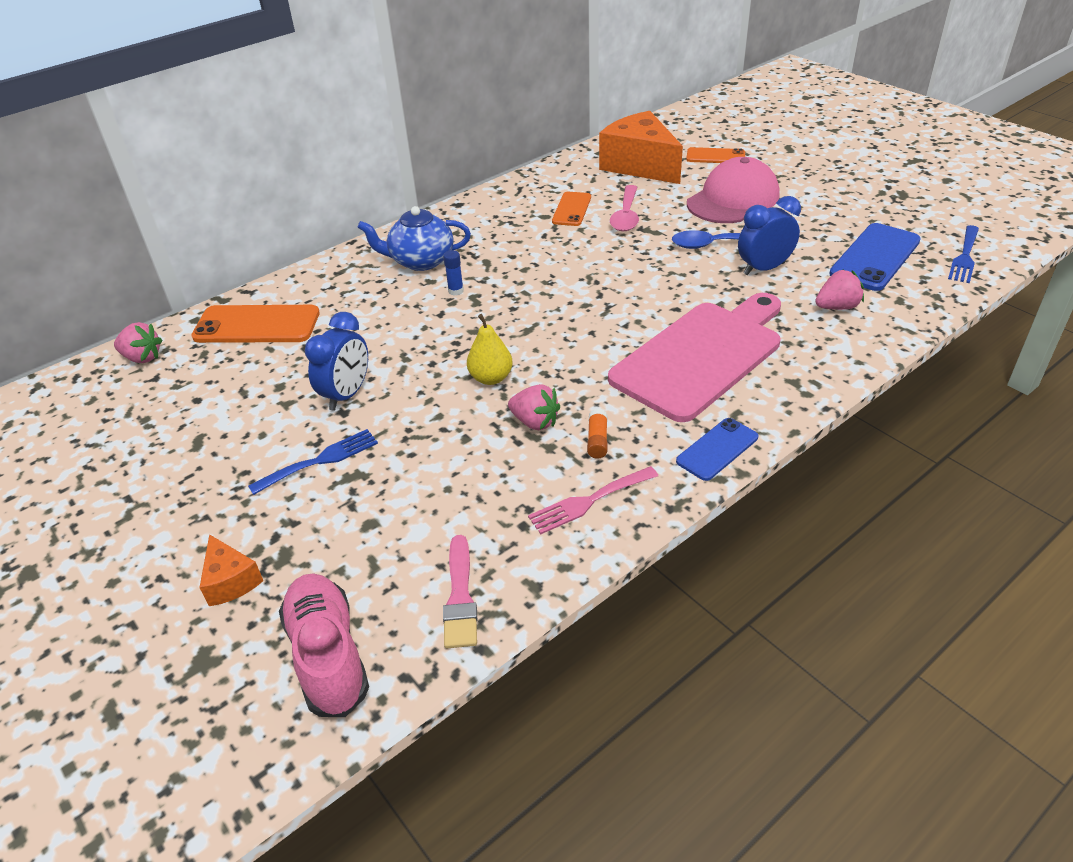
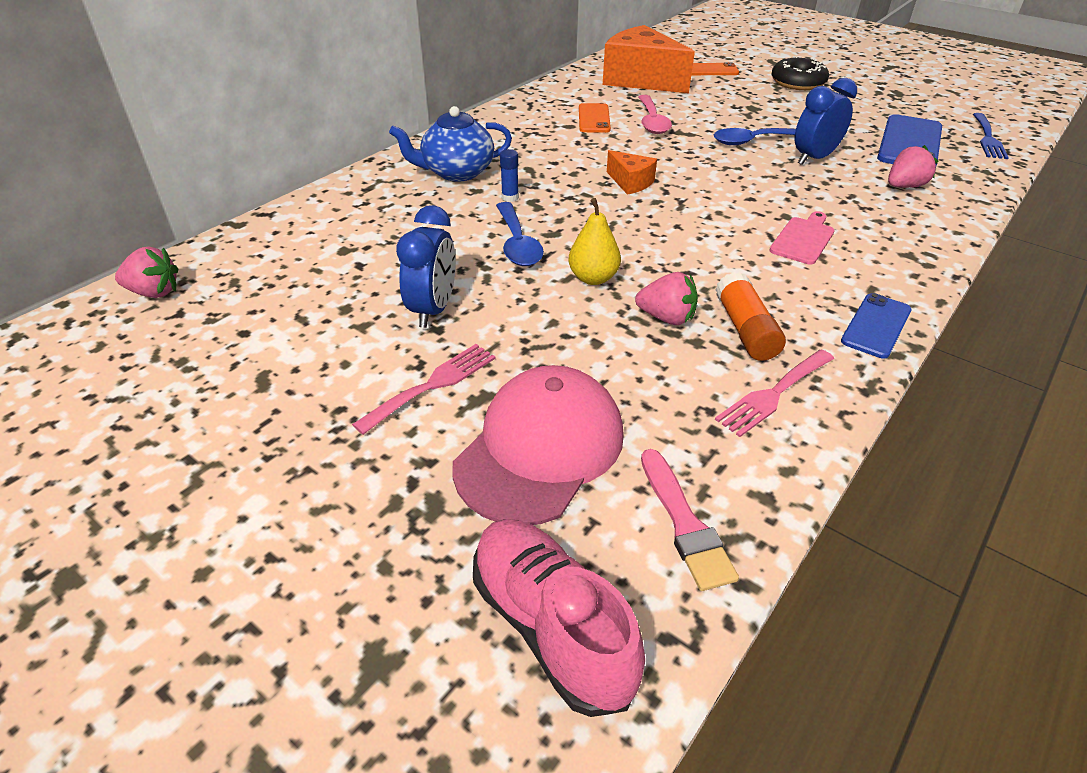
camera: 15 degrees left, 0 degrees up
(231, 581) = (375, 547): orange cheese -> orange cheese (630, 182)
(257, 325) = (290, 247): orange phone -> none
(320, 460) = (433, 385): blue fork -> pink fork
(442, 338) = (517, 244): none -> blue spoon
(597, 440) = (745, 330): orange glue stick -> orange glue stick, size x1.65
(701, 356) = (803, 239): pink cutting board -> pink cutting board, size x0.42
(733, 199) = (747, 103): pink cap -> pink cap (540, 449)
(800, 176) = (797, 83): none -> black donut

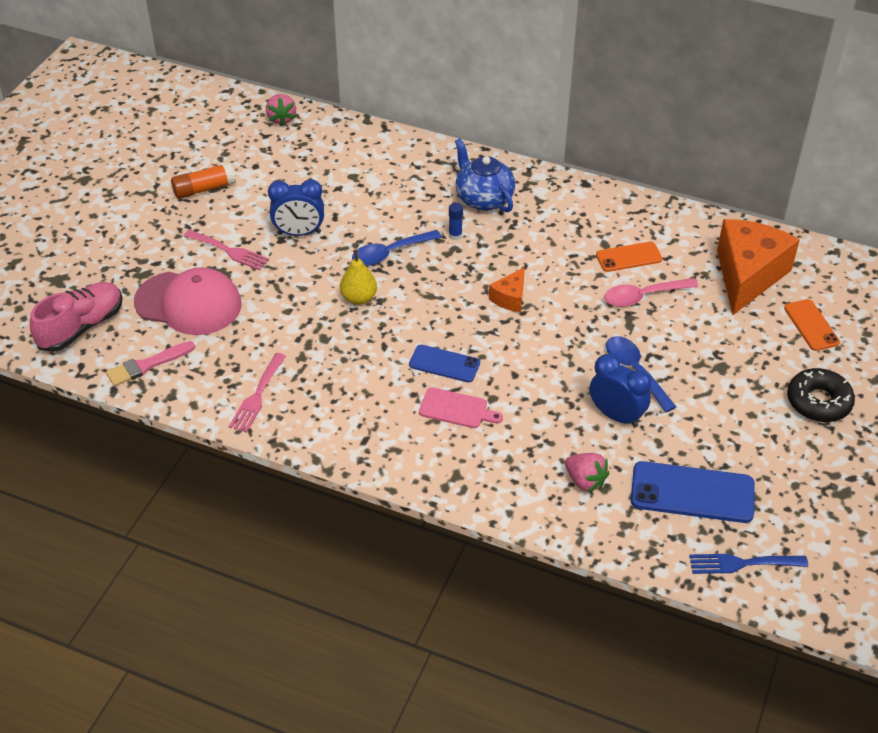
camera: 75 degrees right, 5 degrees up
(666, 318) = (323, 340): pink strawberry -> none
(745, 330) = (321, 380): orange glue stick -> orange glue stick (204, 189)
(773, 394) = (257, 396): pink fork -> pink fork turned 105 degrees counterclockwise
(876, 326) = (347, 449): blue phone -> blue phone (444, 364)

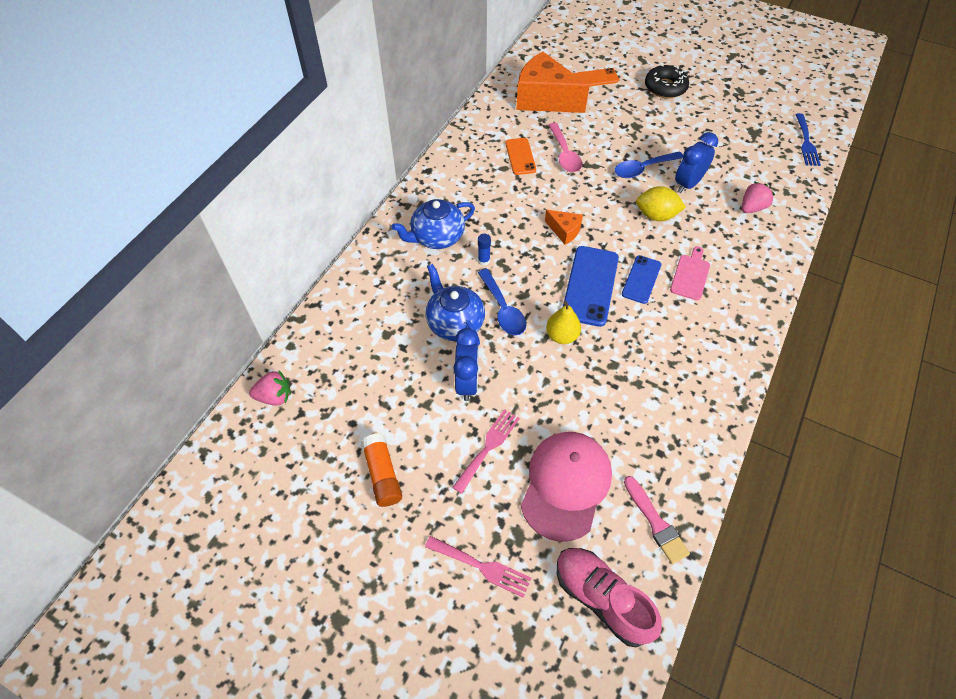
camera: 85 degrees left, 10 degrees up
(257, 396) = (689, 420): pink fork -> pink fork (482, 567)
(369, 220) = (454, 323): none -> blue teapot
(551, 381) = (656, 215): none -> yellow lemon
(692, 492) = (752, 156): blue phone -> blue phone (590, 285)

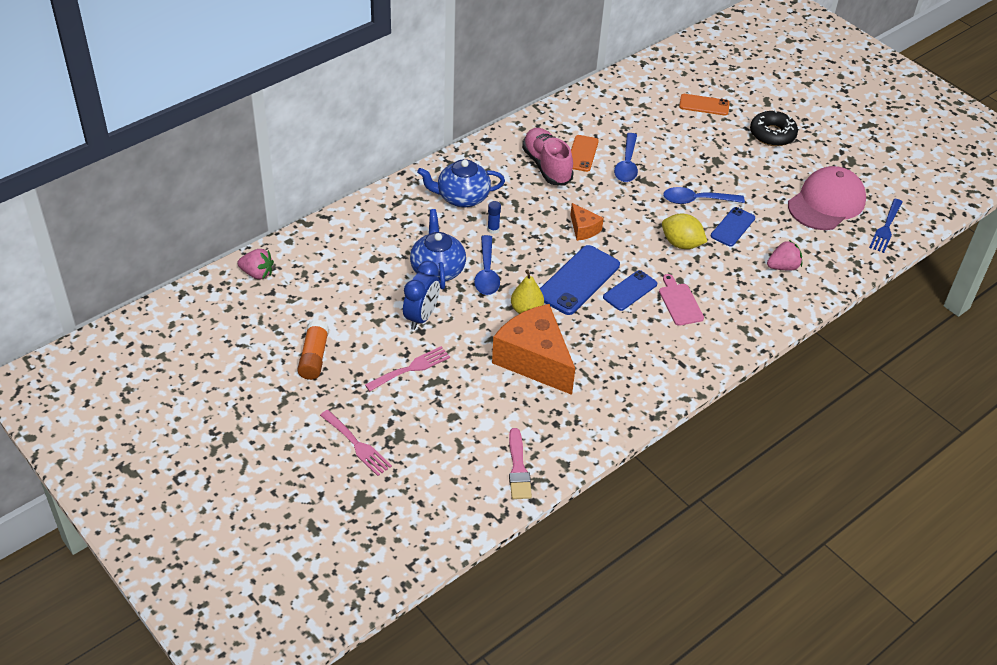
camera: 20 degrees right, 10 degrees down
(544, 99) = (640, 109): orange cheese -> orange cheese (534, 360)
(564, 154) = (627, 164): pink spoon -> blue spoon
(566, 485) = (459, 416): pink cap -> pink cap (826, 202)
(601, 598) = (439, 499): pink shoe -> pink shoe (546, 166)
(688, 184) = (732, 227): blue clock -> blue phone
(690, 275) = (680, 302): pink cutting board -> pink cutting board turned 60 degrees counterclockwise

